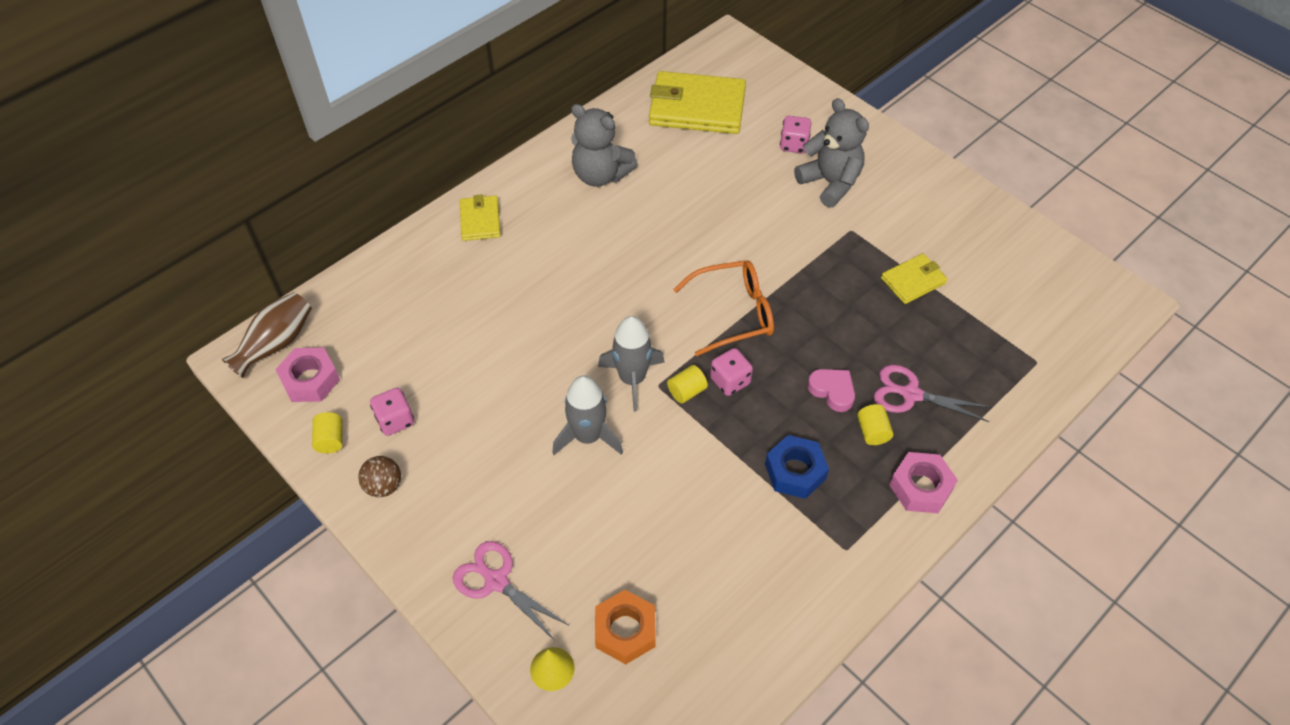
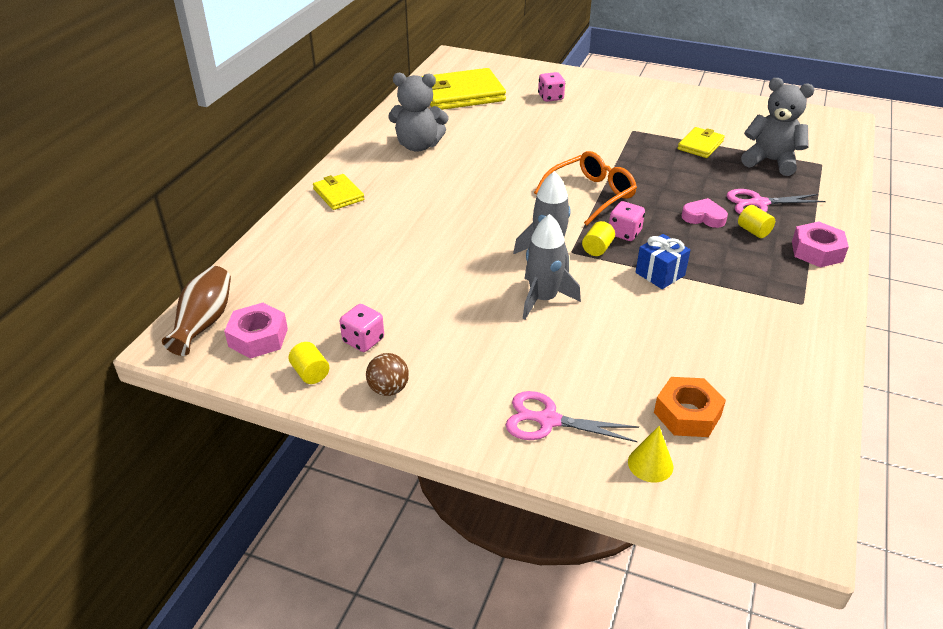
camera: 25 degrees left, 15 degrees down
(726, 451) = (660, 274): none -> blue gift
(795, 471) = (722, 270): blue nut -> none
(830, 183) = (595, 110): grey teddy bear -> grey teddy bear (770, 161)

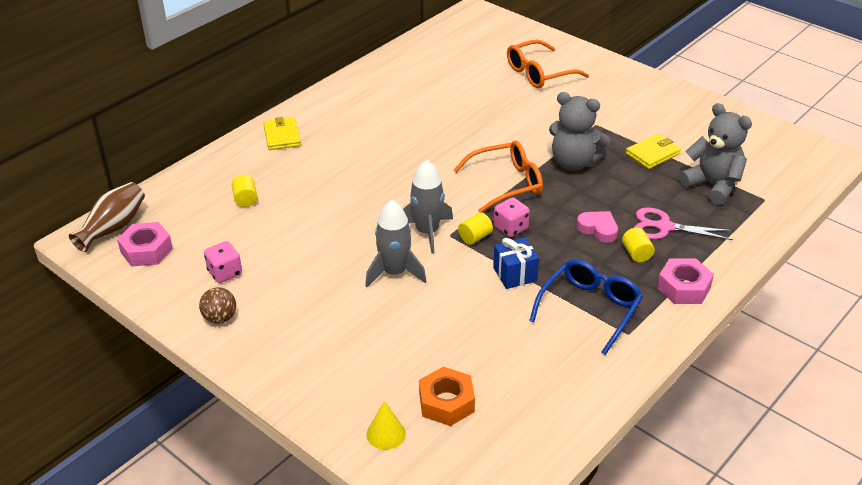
camera: 20 degrees right, 0 degrees up
(310, 373) = (169, 290): yellow cylinder -> yellow cylinder (245, 199)
(418, 145) = (380, 101): grey teddy bear -> grey teddy bear (574, 162)
(461, 94) = (455, 54): yellow wallet -> none
(547, 420) = (328, 376): pink scissors -> none
(550, 97) = (539, 73): pink dice -> orange glasses
(752, 289) = (590, 309): none -> blue glasses

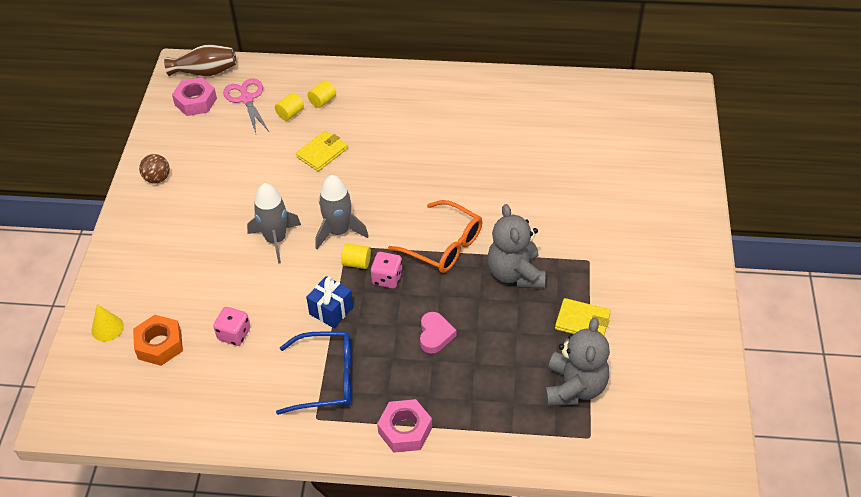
camera: 55 degrees right, 10 degrees up
(225, 273) = (204, 152): pink dice -> pink dice (234, 334)
(282, 136) = (382, 86): yellow wallet -> yellow wallet (322, 153)
(539, 73) = (630, 183): orange glasses -> none
(636, 254) = (424, 377): yellow cylinder -> yellow cylinder (322, 101)
(664, 227) = (478, 379): pink scissors -> pink scissors (246, 98)

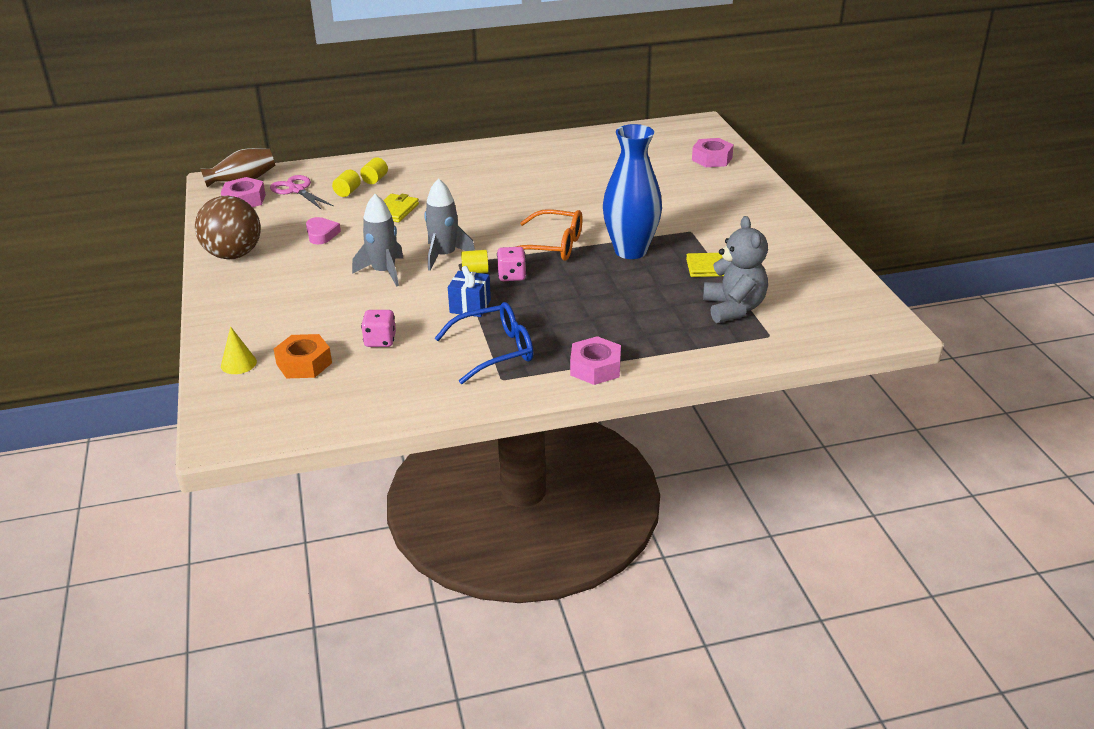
camera: 20 degrees left, 15 degrees down
(157, 178) = (233, 255): brown ball -> brown ball, size x2.01
(435, 335) = (582, 302): pink heart -> pink heart (321, 234)
(515, 274) = (630, 251): grey teddy bear -> blue vase
(666, 152) = (712, 159): none -> pink nut

